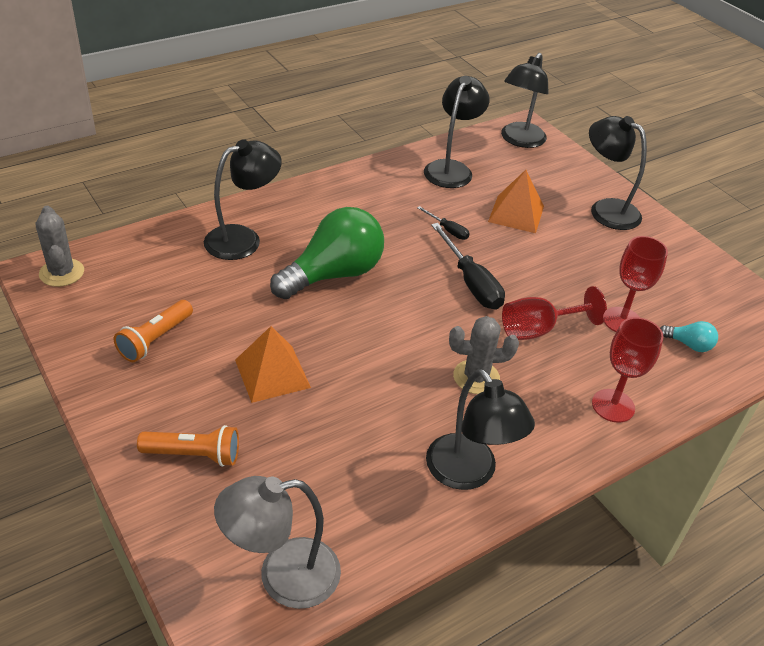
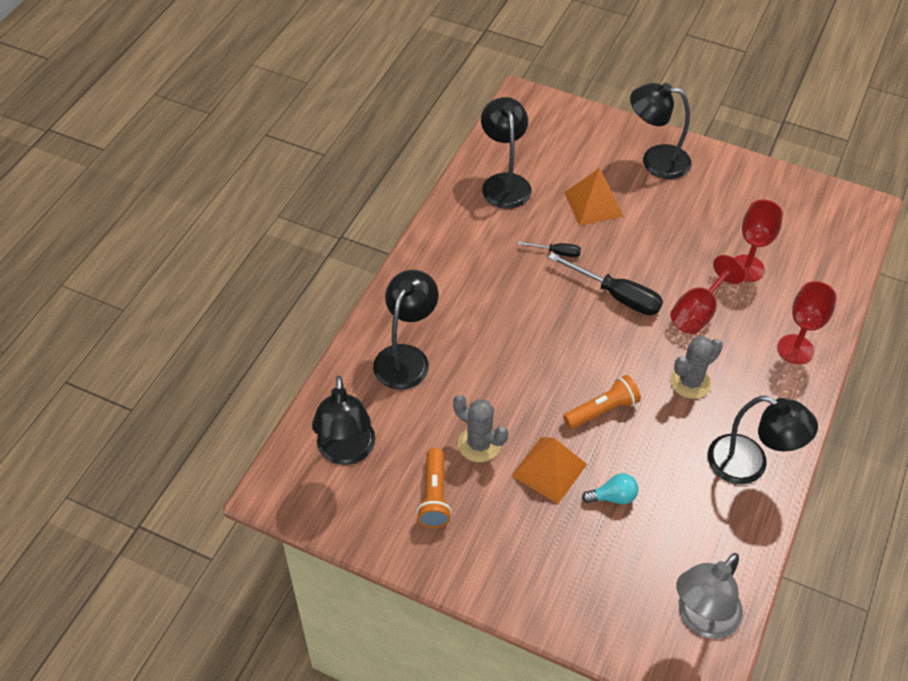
camera: 30 degrees left, 10 degrees up
(61, 273) = (293, 482): grey cactus -> grey cactus (479, 444)
(194, 455) = (560, 572): orange flashlight -> orange flashlight (602, 410)
(333, 274) = (509, 350): green light bulb -> none
(519, 140) = (532, 118): black lamp -> black lamp (346, 452)
(688, 344) = (804, 263): turquoise light bulb -> turquoise light bulb (613, 497)

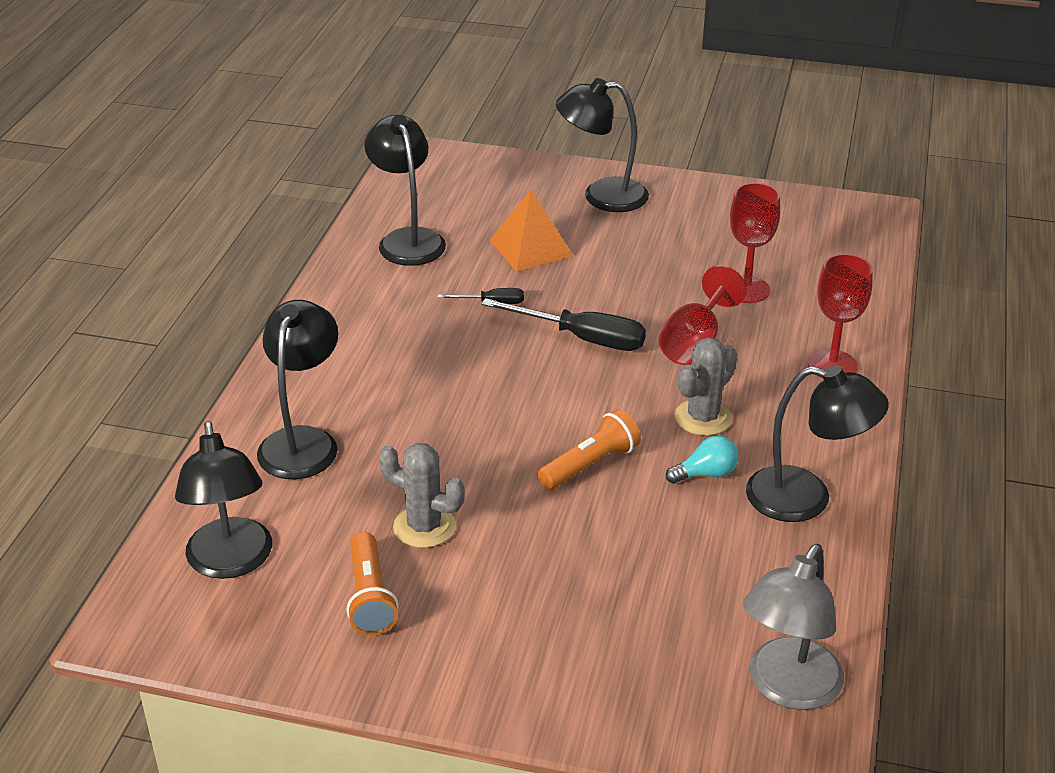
camera: 10 degrees left, 15 degrees down
(549, 470) = (530, 542): orange pyramid -> none
(613, 497) = (627, 561): turquoise light bulb -> turquoise light bulb (705, 474)

